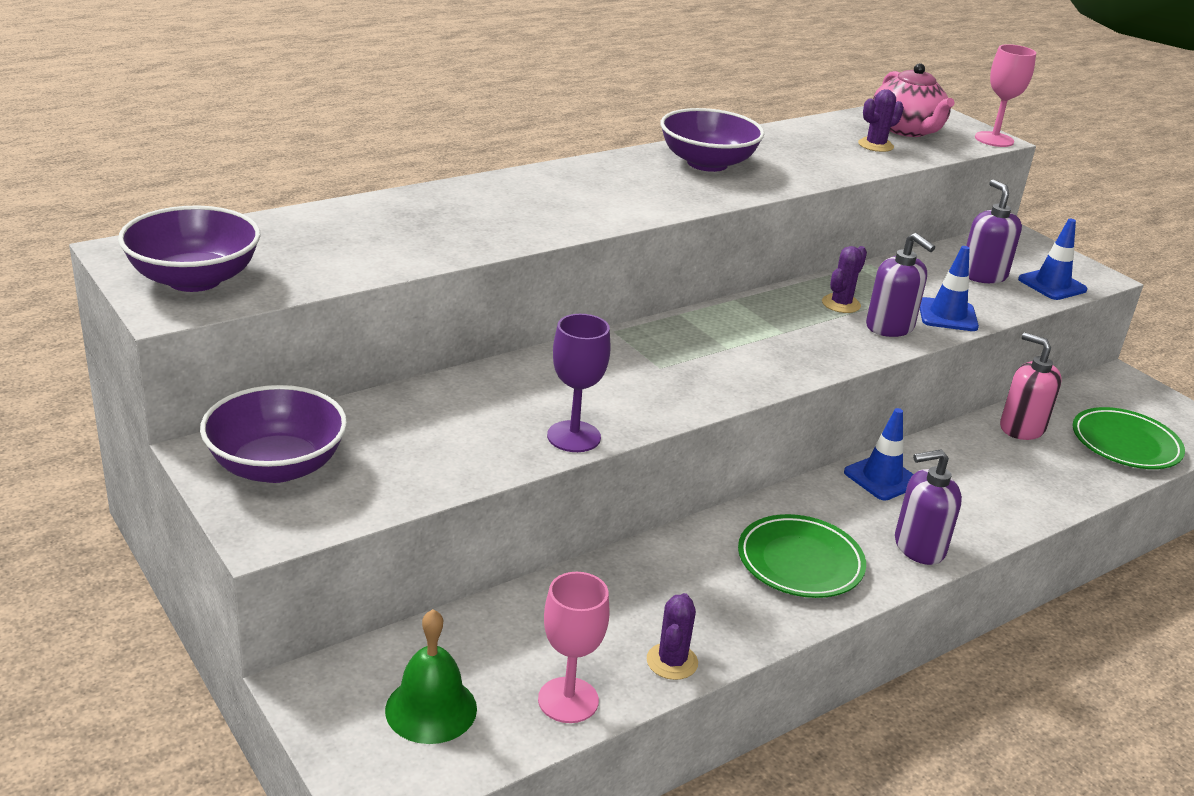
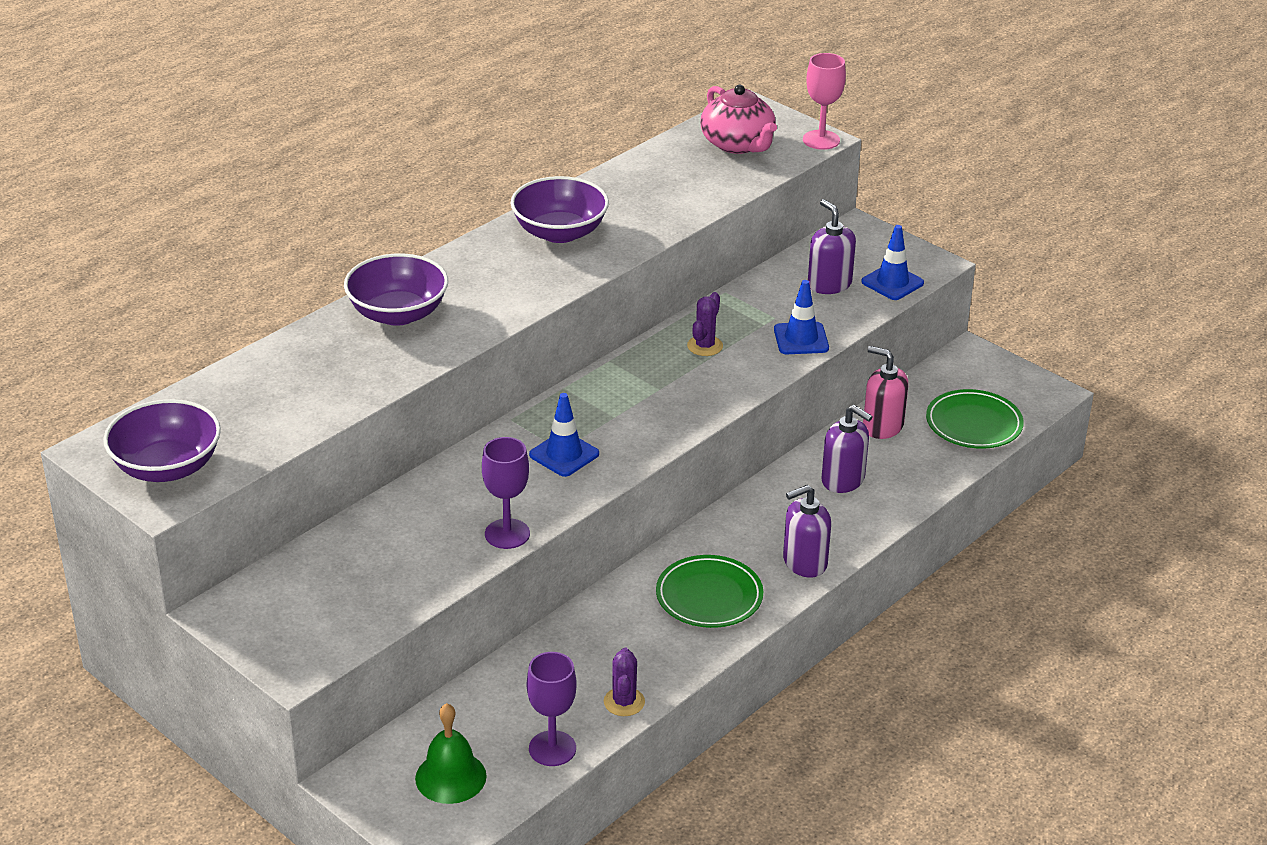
camera: 10 degrees left, 5 degrees up
(277, 466) = (278, 612): purple bowl -> purple bowl (398, 314)
(568, 700) = (552, 748): pink goblet -> purple goblet
(875, 145) = (711, 173): purple cactus -> none
(882, 478) = (766, 503): blue traffic cone -> blue traffic cone (564, 454)
(890, 327) = (751, 363): purple soap dispenser -> purple soap dispenser (843, 480)

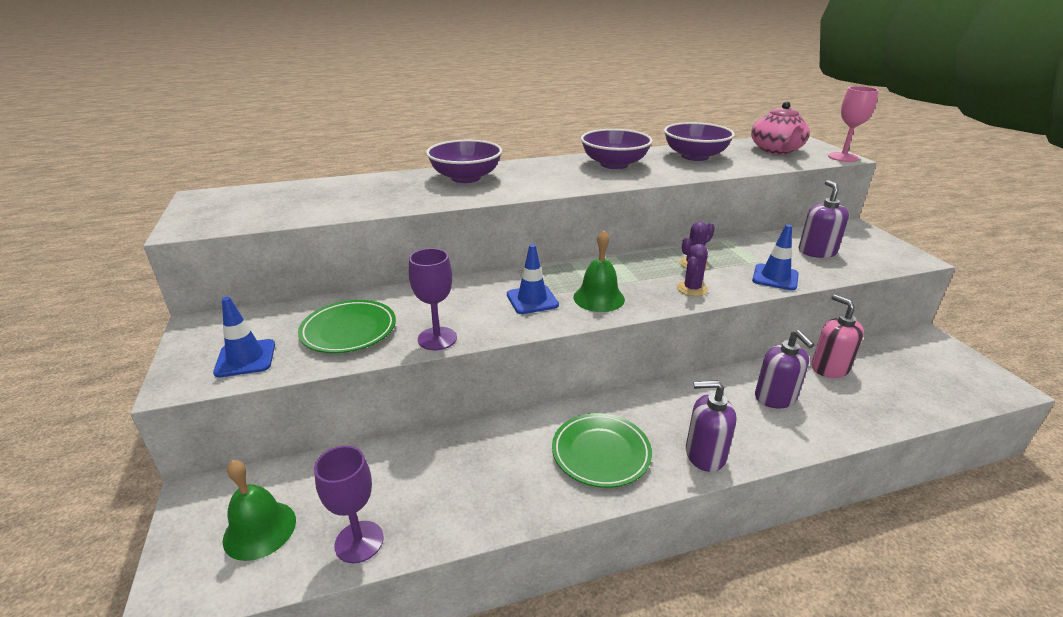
camera: 30 degrees right, 5 degrees down
(167, 467) = (219, 213): purple bowl -> purple bowl (695, 156)
(624, 702) = (456, 522): purple cactus -> purple cactus (692, 289)
(633, 428) = (599, 298): none -> green bell
(892, 282) = (873, 262): blue traffic cone -> blue traffic cone (245, 358)
(973, 424) = (919, 390): green plate -> green plate (349, 330)

